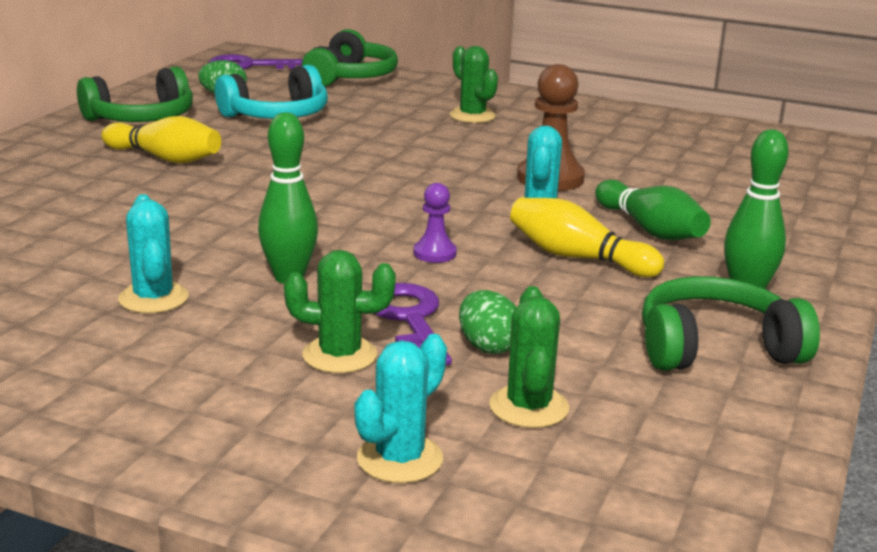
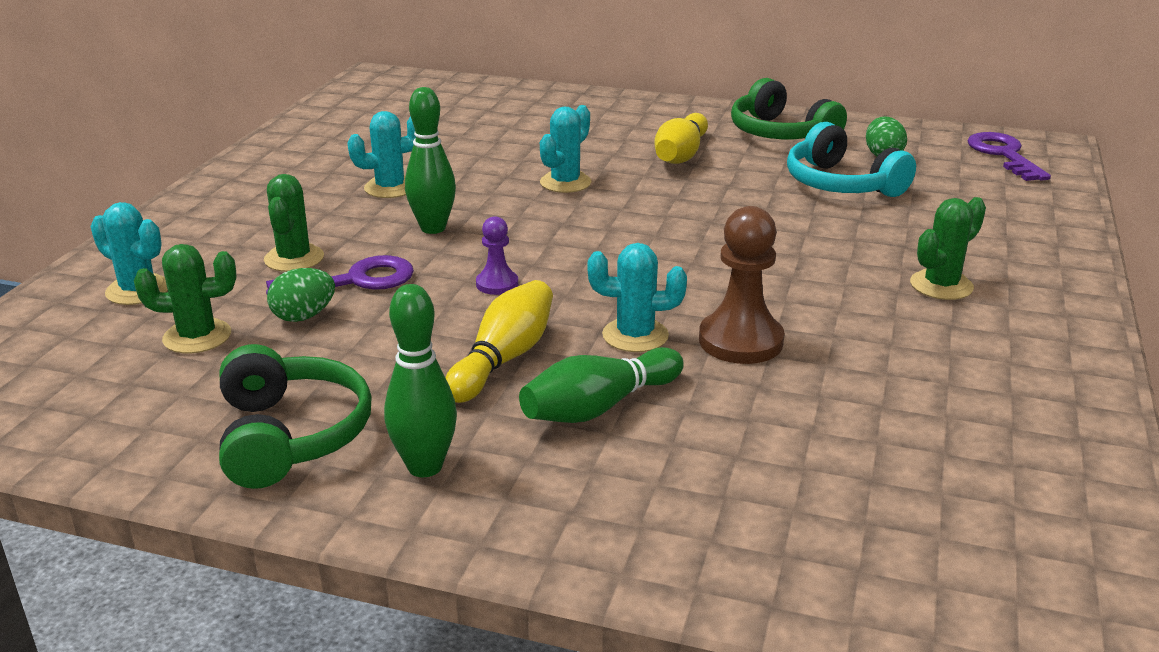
camera: 85 degrees right, 5 degrees up
(202, 210) = (565, 182): none -> turquoise cactus
(351, 77) = (1023, 207): green headphones -> none

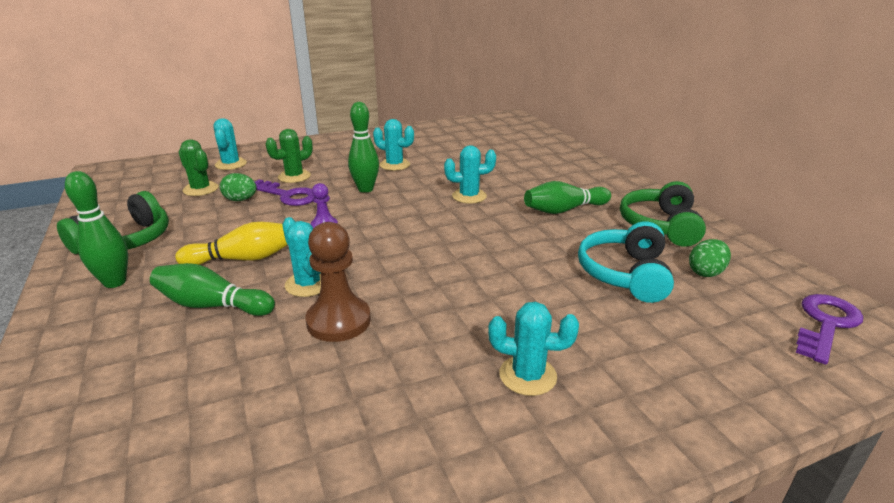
camera: 50 degrees right, 0 degrees up
(681, 155) = (564, 210): yellow bowling pin -> green bowling pin
(941, 285) = (527, 375): green cactus -> turquoise cactus

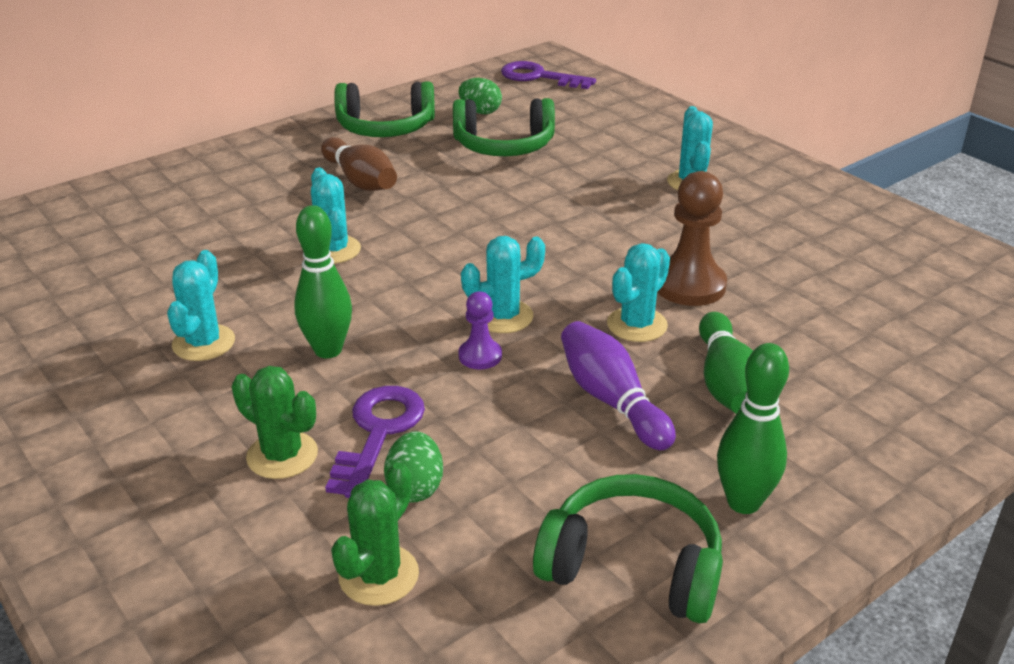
camera: 105 degrees left, 5 degrees up
(231, 164) = (216, 593): turquoise cactus -> turquoise cactus (503, 316)
(243, 259) = (611, 400): yellow bowling pin -> purple bowling pin
(564, 210) = (360, 180): green bowling pin -> brown bowling pin
(625, 274) = (504, 146): turquoise headphones -> green headphones

